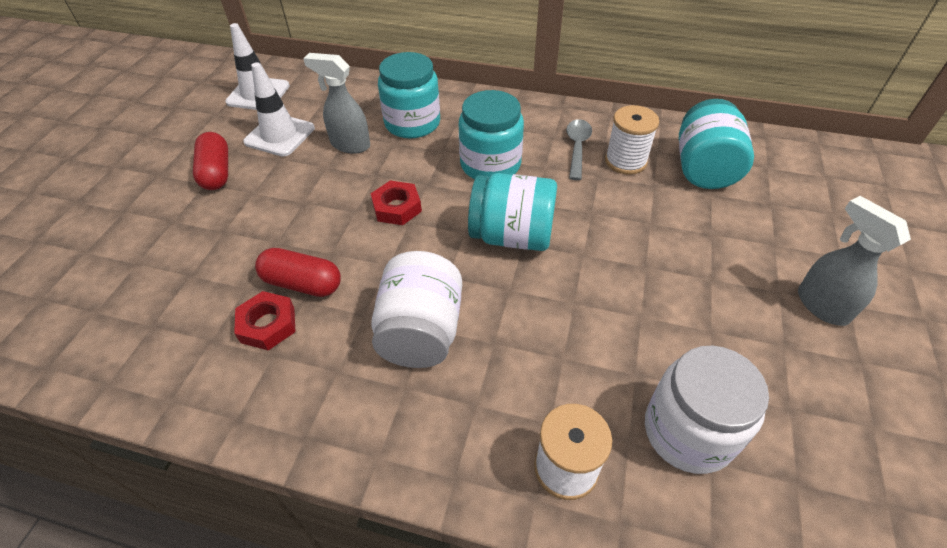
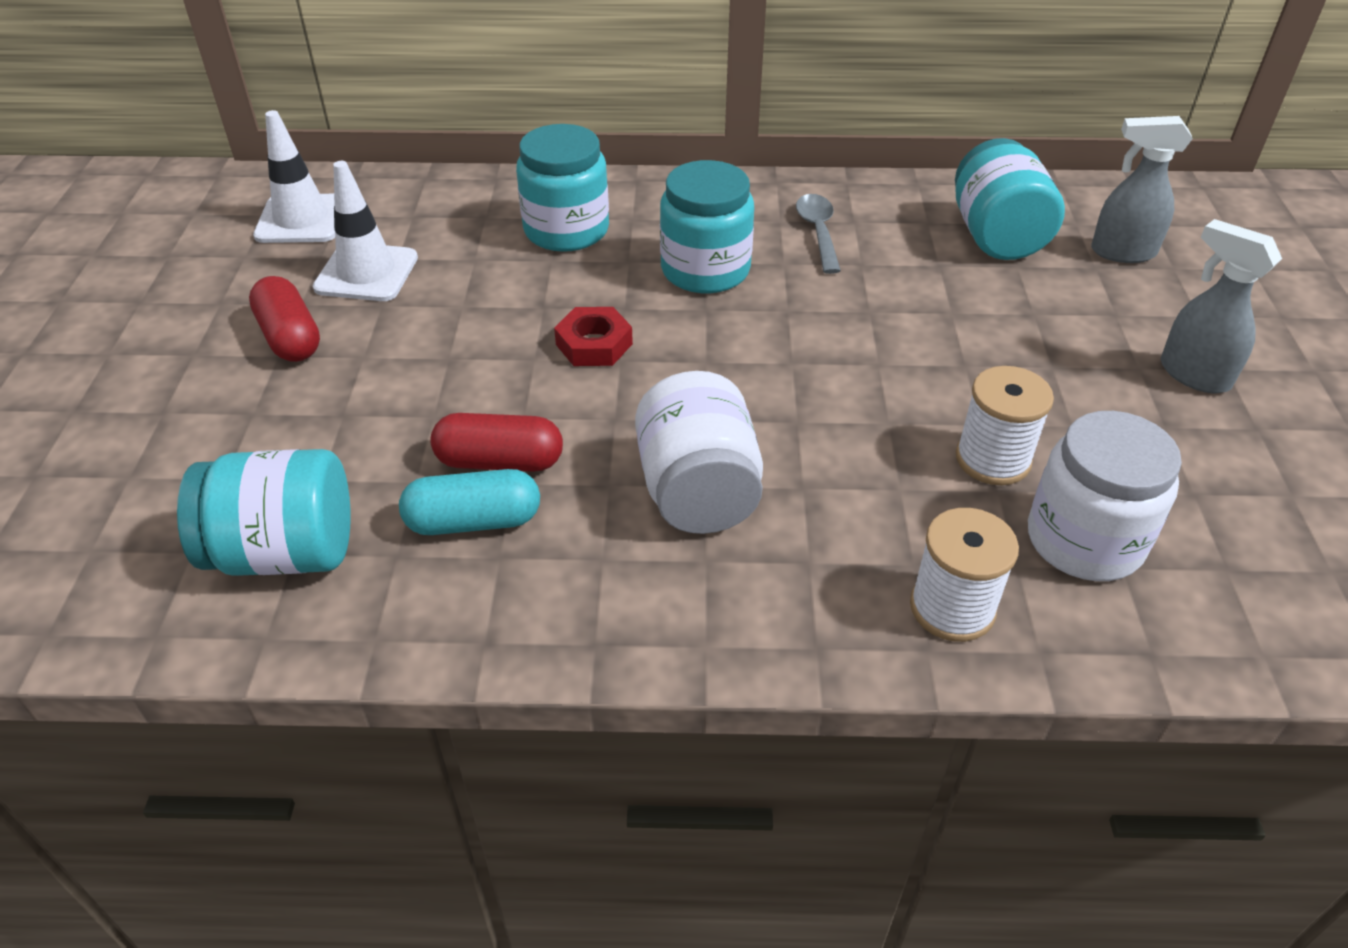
camera: 15 degrees left, 5 degrees down
(268, 325) = (473, 521): red nut -> turquoise capsule
(350, 145) = (484, 271): grey spray bottle -> grey spray bottle (1121, 252)
(512, 236) = (773, 355): turquoise jar -> turquoise jar (285, 552)
(625, 161) = (890, 240): white spool -> white spool (992, 459)

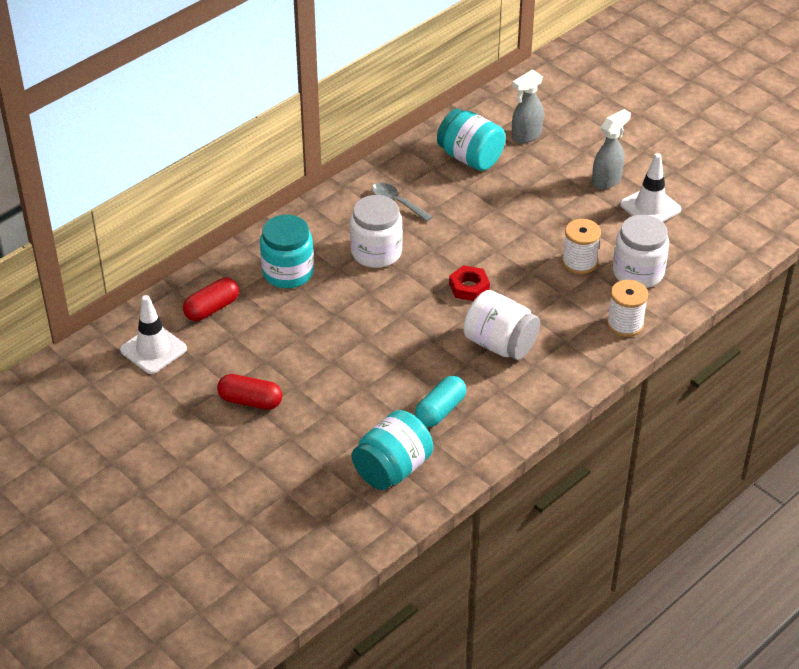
camera: 45 degrees left, 0 degrees up
(366, 273) = (232, 352): white traffic cone -> white traffic cone (650, 207)
(500, 461) = (416, 385): red capsule -> red capsule (212, 308)
(594, 344) = (380, 316): red nut -> red nut (469, 287)
(705, 270) = (376, 252): turquoise jar -> white jar
(1193, 374) = (607, 180): grey spray bottle -> grey spray bottle turned 135 degrees clockwise

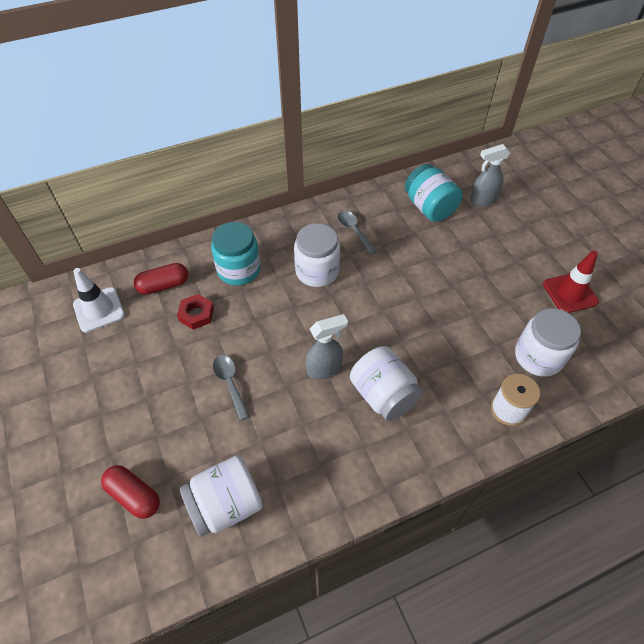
camera: 20 degrees right, 10 degrees up
(250, 401) = (144, 385): red capsule -> red capsule (134, 495)
(340, 376) = (230, 383): none -> grey spoon
(392, 469) = (226, 504): turquoise jar -> white jar
(440, 410) = (299, 451): turquoise capsule -> none
(469, 287) = (379, 327): red nut -> red nut (196, 314)
(579, 262) = (487, 330): white spool -> none
(607, 180) = (538, 257): grey spray bottle -> grey spray bottle (324, 368)
(650, 207) = (570, 293): white traffic cone -> red traffic cone

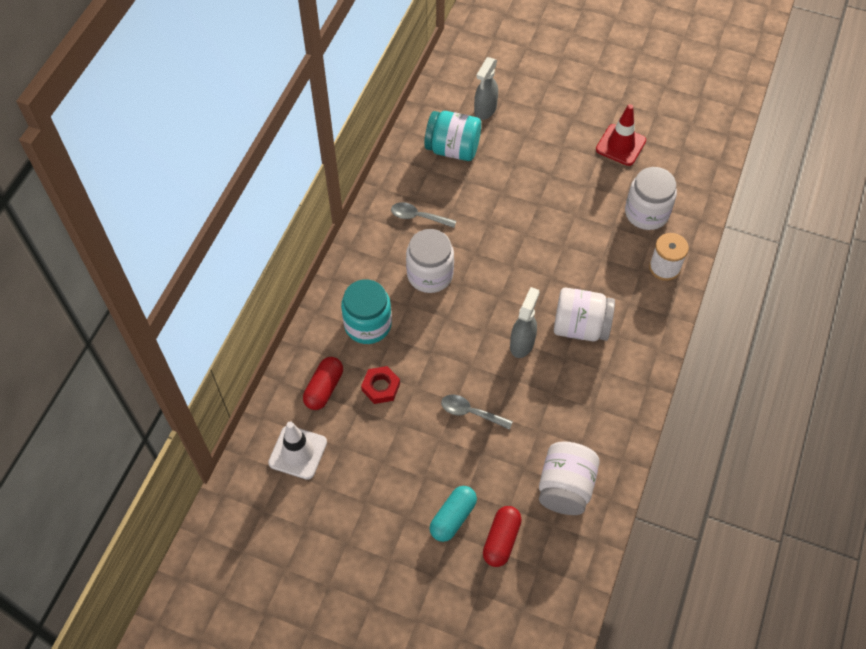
camera: 45 degrees left, 5 degrees up
(126, 444) = (453, 517): none -> turquoise capsule
(134, 495) = (501, 540): red capsule -> red capsule turned 60 degrees counterclockwise

